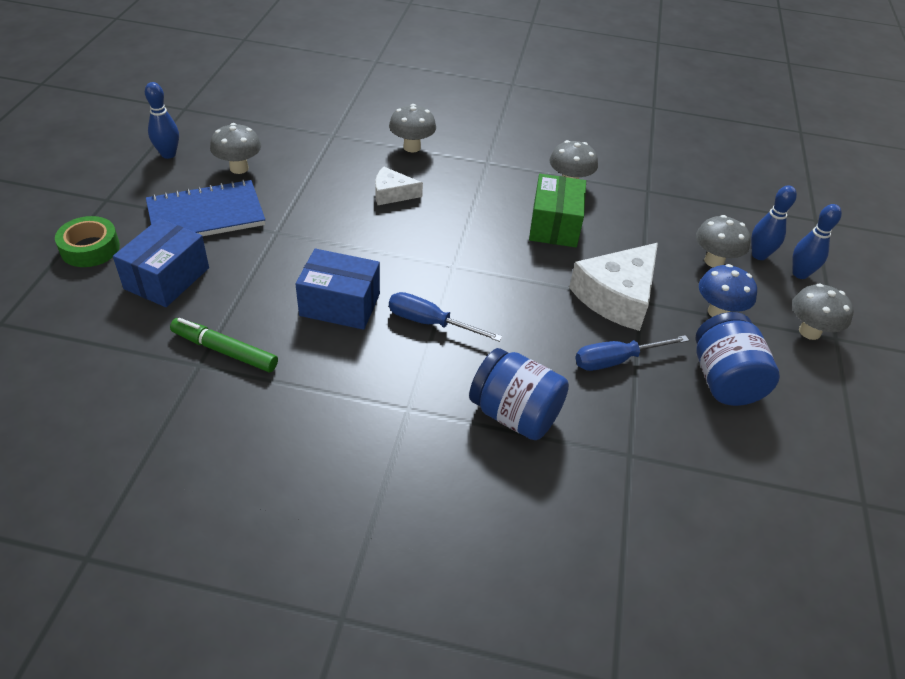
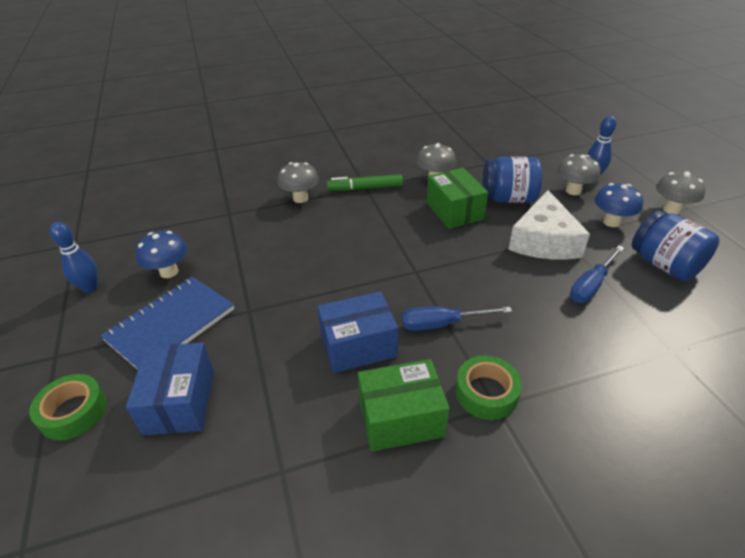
camera: 25 degrees left, 5 degrees down
(225, 351) = (296, 442): green marker -> green marker (365, 188)
(239, 168) = (169, 272): grey mushroom -> blue mushroom
(320, 377) = (401, 418): none -> green box
(392, 193) = (317, 238): white cheese -> none
(411, 395) = (486, 393): none -> green tape
(514, 414) = (572, 364): blue jar -> blue jar (508, 198)
(800, 274) = (626, 177): blue bowling pin -> none

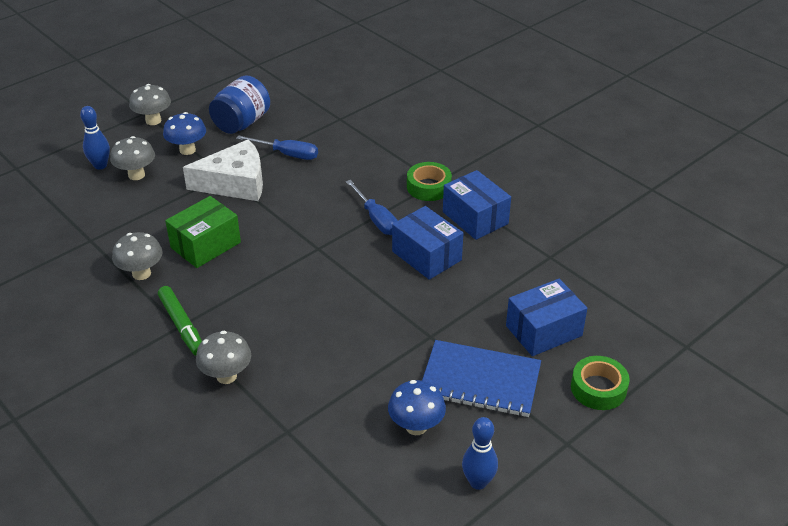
camera: 115 degrees left, 0 degrees up
(401, 418) = (475, 218): green box -> blue box
(508, 198) = (167, 214): blue jar -> none

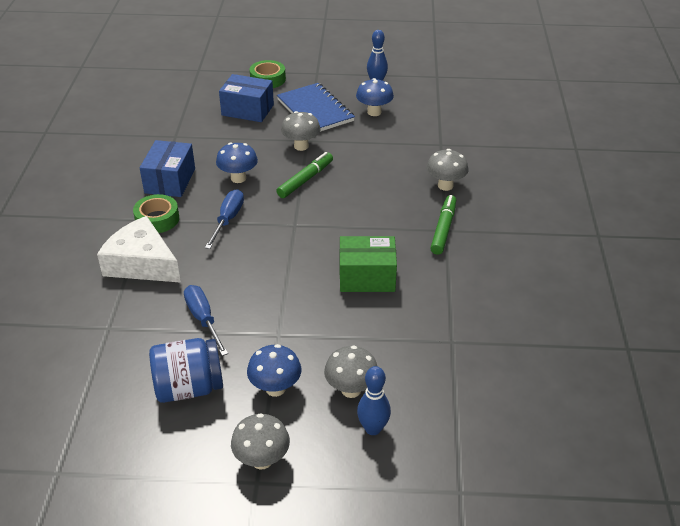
camera: 135 degrees left, 0 degrees up
(141, 273) = (436, 284): grey mushroom -> grey mushroom (301, 146)
(235, 183) = (280, 319): white cheese -> white cheese (142, 263)
(368, 292) = (305, 180): none -> green marker
(426, 256) = (238, 178): blue box -> blue mushroom

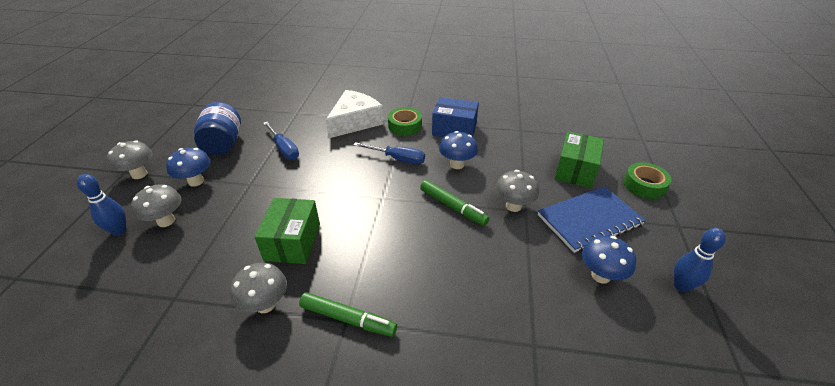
camera: 95 degrees right, 0 degrees up
(203, 319) = (284, 149): blue screwdriver -> blue screwdriver turned 75 degrees clockwise
(247, 110) = (575, 170): blue box -> green box
(445, 185) = (435, 335): grey mushroom -> grey mushroom (265, 304)

